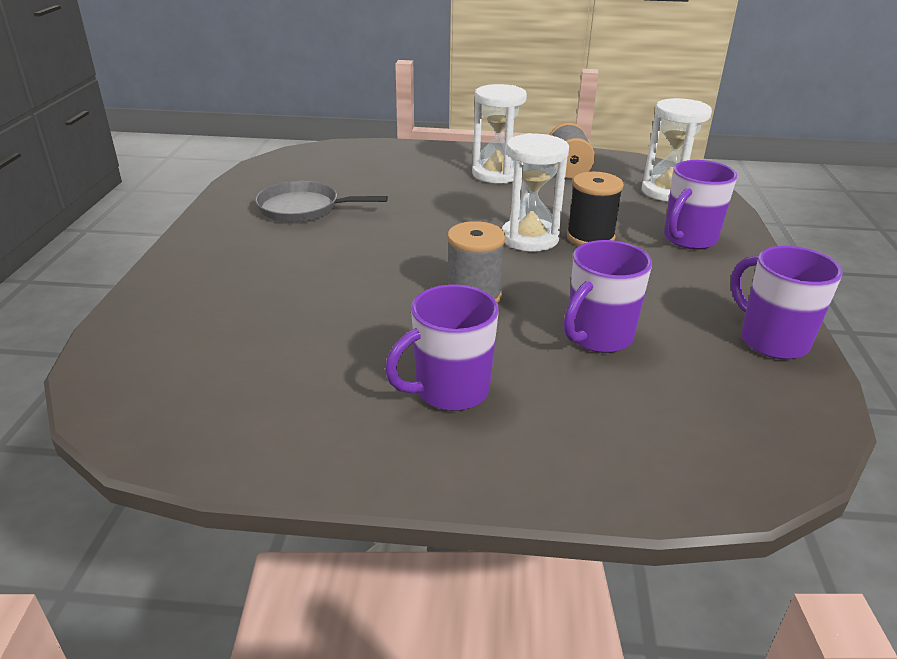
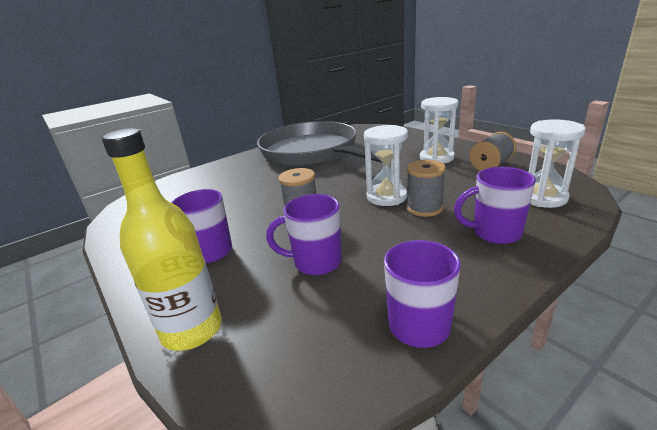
camera: 50 degrees right, 5 degrees down
(303, 208) = (312, 152): grey pan -> grey pan, size x2.26
(590, 237) = (424, 208): black spool -> grey spool
(618, 466) = (192, 330): none -> yellow bottle

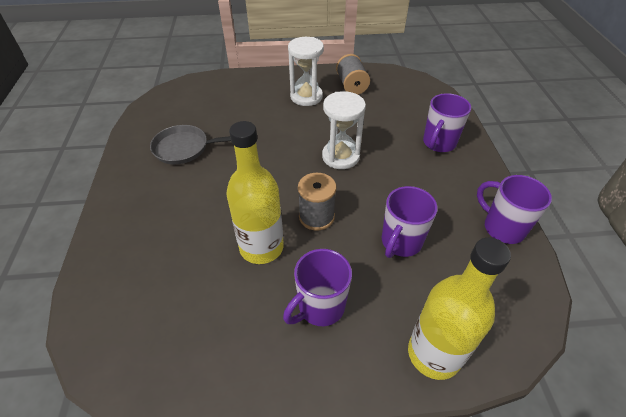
camera: 60 degrees left, 20 degrees up
(249, 208) = (261, 247): none -> yellow bottle
(312, 152) = (184, 148): grey pan -> grey pan, size x0.44
(424, 208) = (378, 150): grey spool -> none
(543, 197) = (417, 100): white hourglass -> none

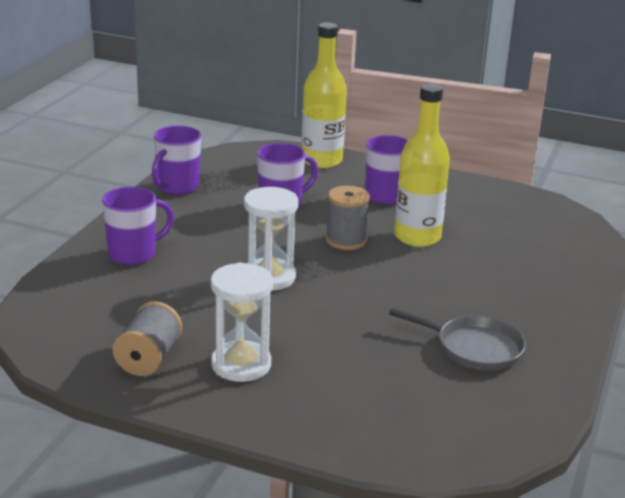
camera: 155 degrees left, 20 degrees down
(502, 228) = (177, 187): purple mug -> purple mug turned 45 degrees clockwise

